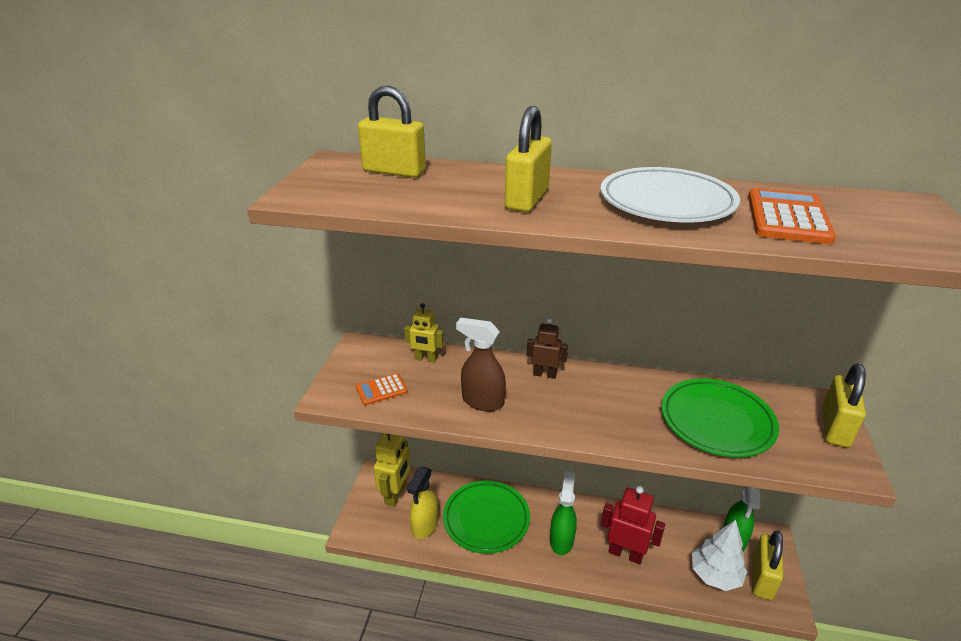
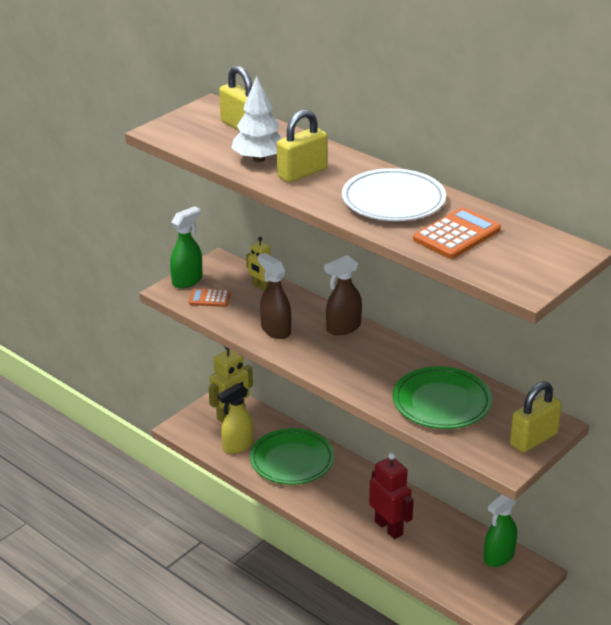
camera: 30 degrees right, 0 degrees up
(545, 374) = (343, 328): brown robot -> brown spray bottle
(561, 540) = (342, 498): green spray bottle -> green spray bottle (187, 280)
(715, 575) = (452, 571): white tree -> white tree (259, 159)
(762, 578) = (492, 590): yellow padlock -> none

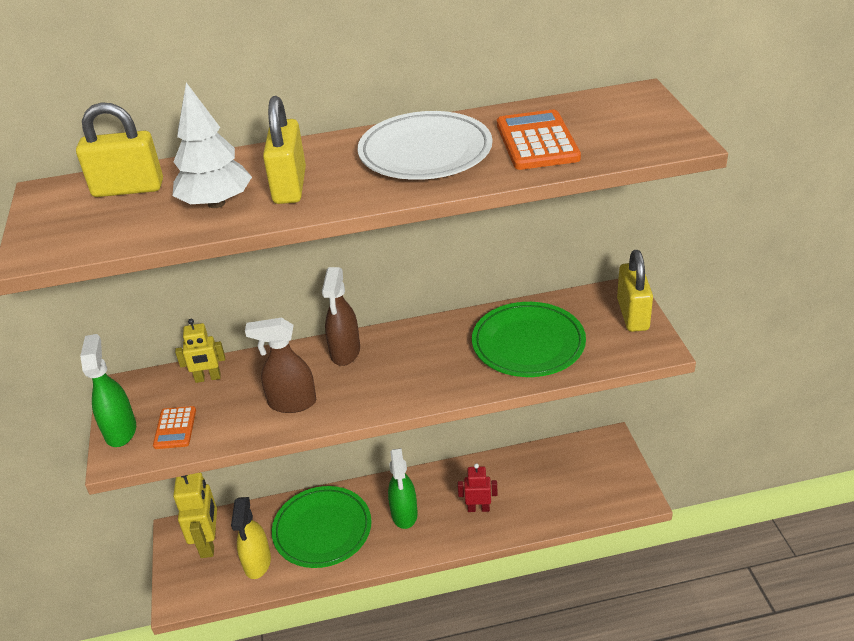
camera: 50 degrees left, 5 degrees up
(209, 298) = (175, 428): orange calculator -> orange calculator turned 45 degrees counterclockwise
(389, 528) = (478, 508): red robot -> red robot, size x0.62
(498, 557) = (576, 455): green spray bottle -> green spray bottle (404, 514)

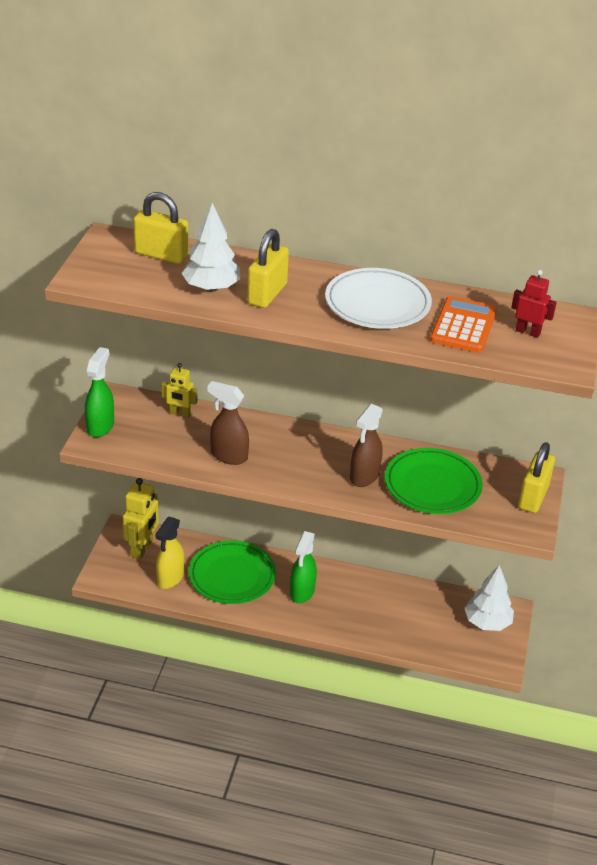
camera: 20 degrees right, 0 degrees up
(175, 428) = (138, 440): orange calculator -> none
(345, 352) = (290, 435): brown spray bottle -> brown spray bottle (364, 476)
(478, 508) = (363, 613): red robot -> red robot (528, 332)
(599, 463) = (487, 622): none -> white tree

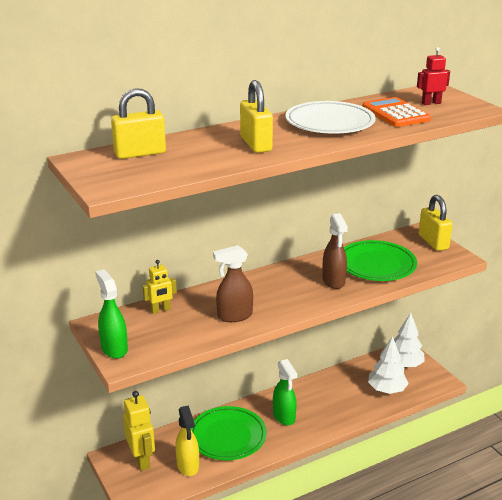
camera: 40 degrees left, 10 degrees down
(211, 288) = (213, 155): white tree -> white tree (386, 390)

